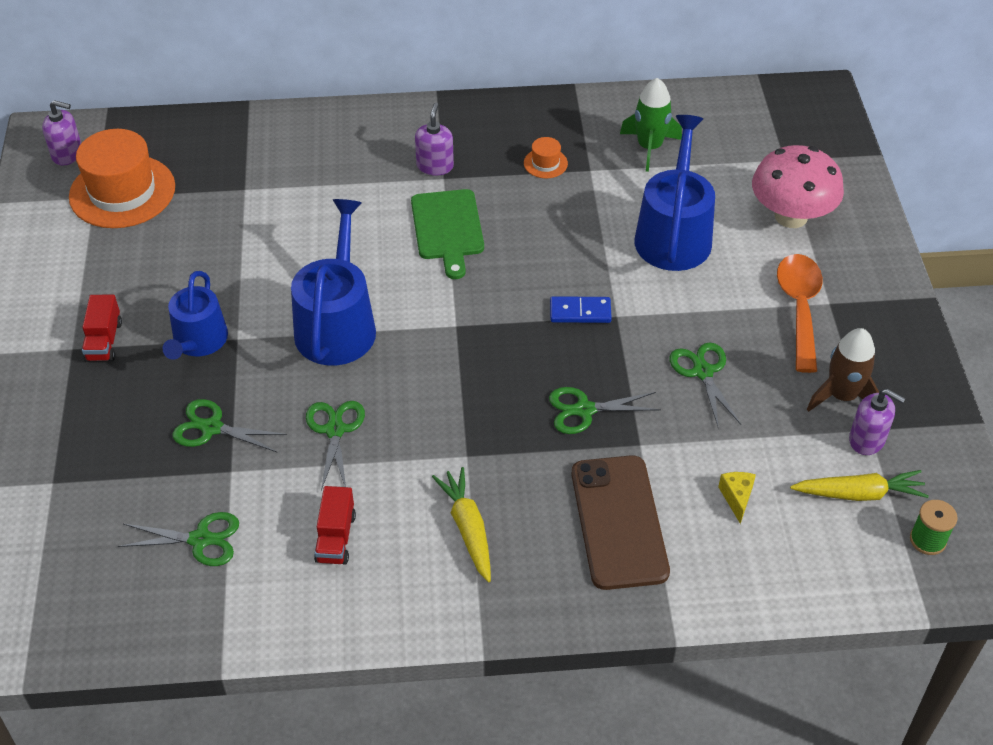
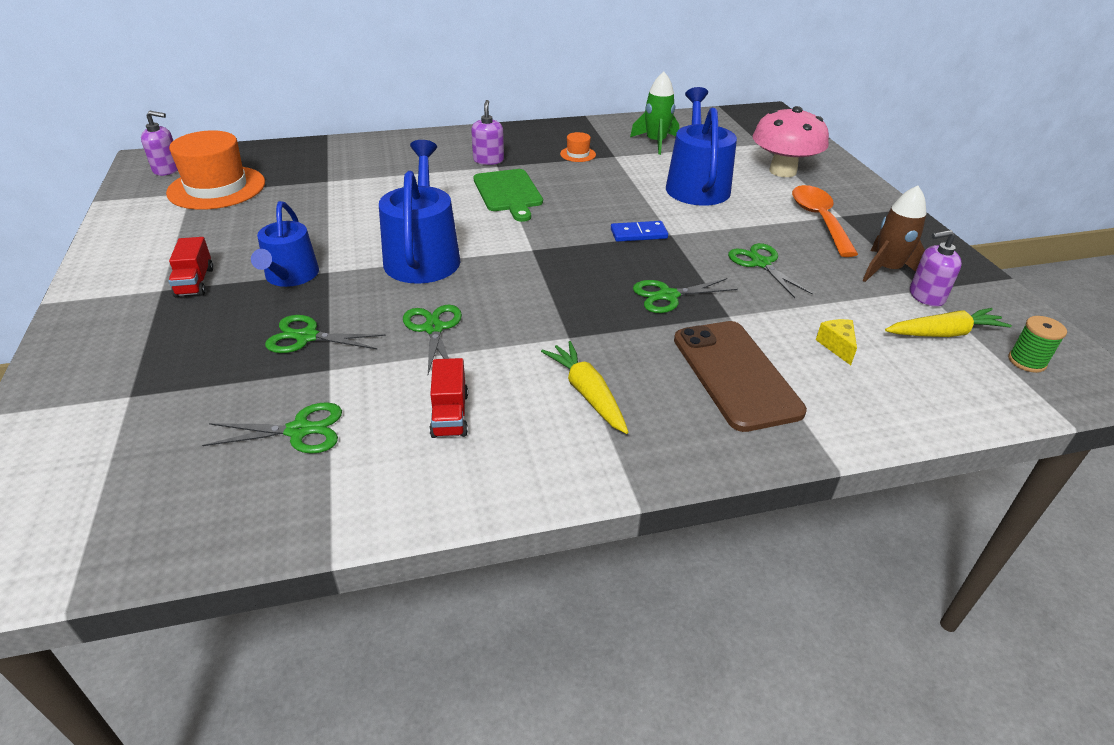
camera: 10 degrees left, 10 degrees down
(867, 440) = (926, 296): purple soap dispenser -> purple soap dispenser turned 150 degrees clockwise

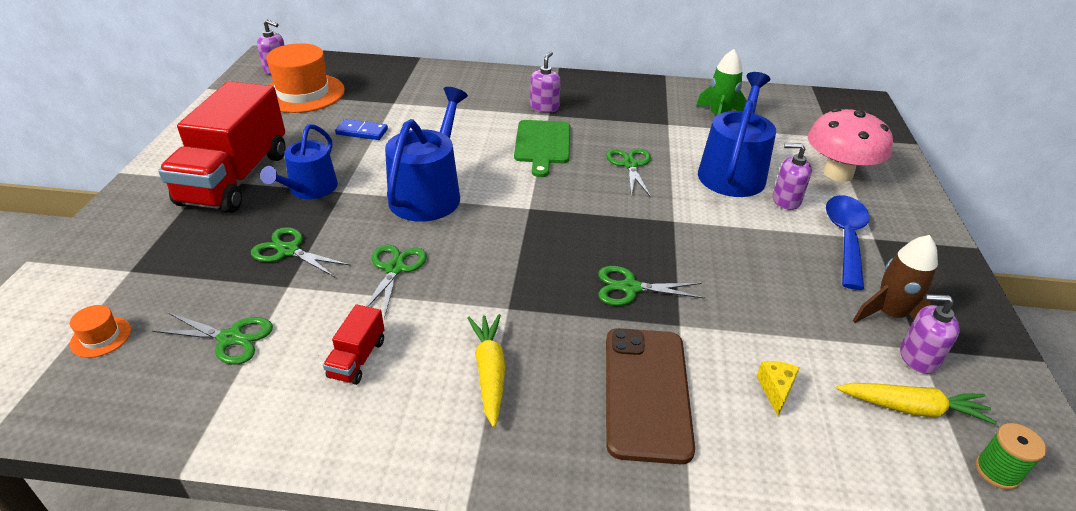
camera: 20 degrees right, 0 degrees up
(195, 282) = (235, 178): red truck -> red truck, size x2.46
(578, 154) = (632, 116): orange hat -> orange hat (101, 337)
(638, 234) = (641, 213): blue domino -> blue domino (362, 132)
(754, 200) = (786, 200): none -> purple soap dispenser
(760, 263) = (749, 274): green scissors -> green scissors (630, 164)
(819, 220) = (845, 238): orange spoon -> blue spoon

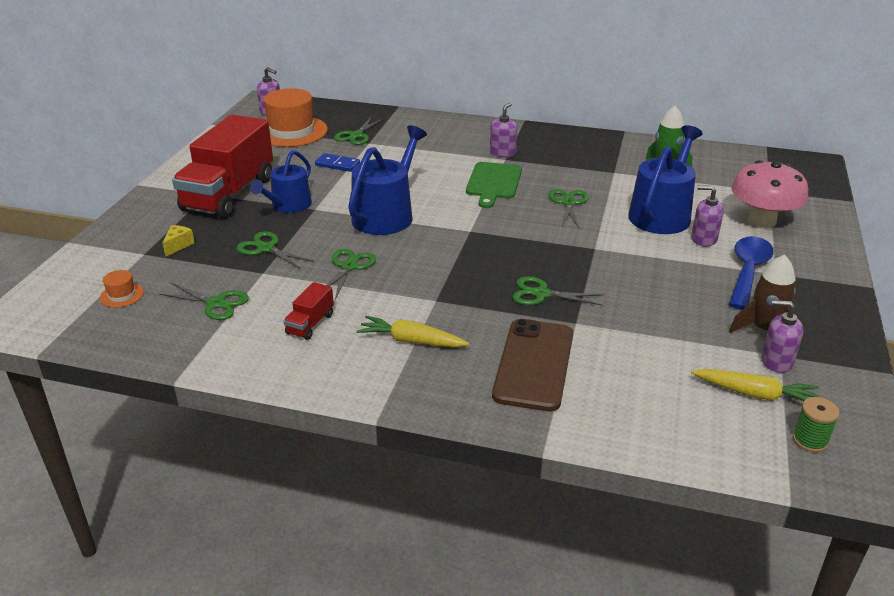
camera: 10 degrees right, 5 degrees down
(378, 95) = (356, 136): none -> green scissors
(489, 372) = (411, 341): yellow carrot -> yellow carrot turned 75 degrees counterclockwise
(776, 390) = (642, 372): yellow cheese -> yellow cheese (178, 245)

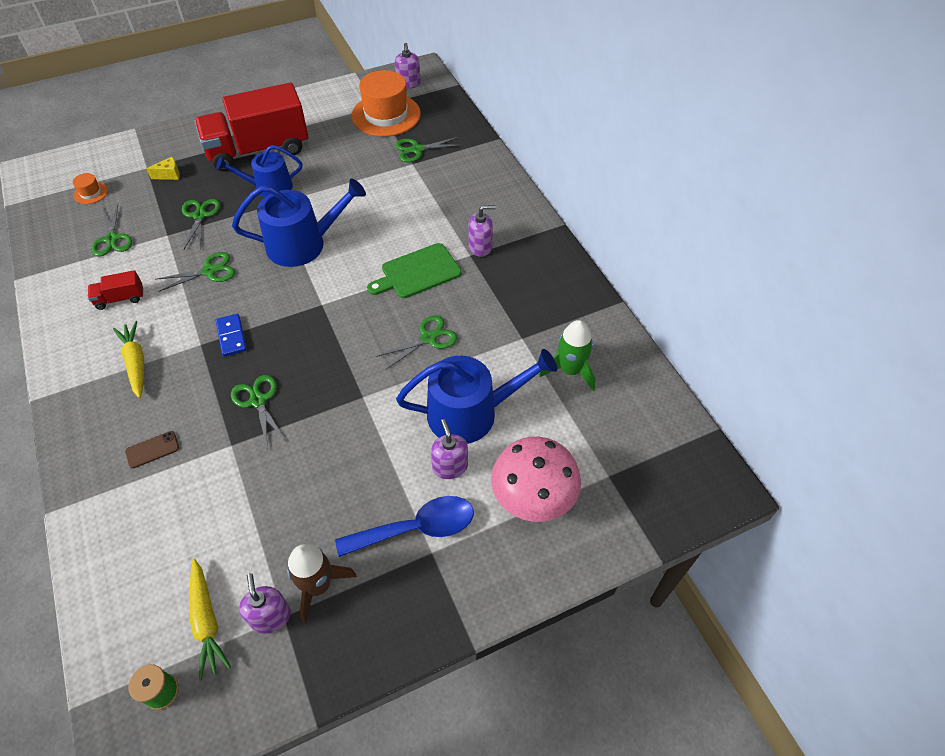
camera: 50 degrees right, 20 degrees up
(337, 164) = (357, 171): blue domino -> blue domino (231, 336)
(534, 364) = (152, 449): brown phone -> brown phone, size x0.42

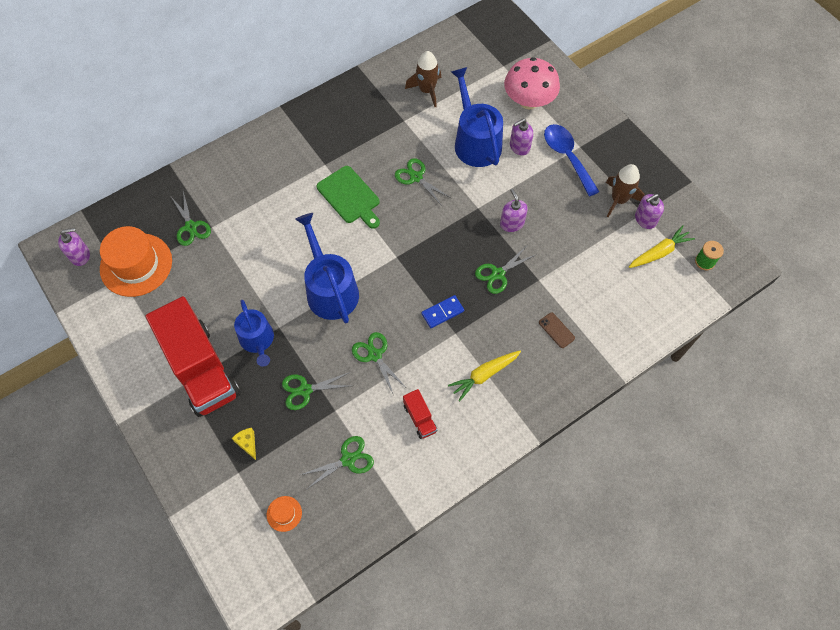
camera: 100 degrees left, 10 degrees up
(480, 247) = (314, 158): purple soap dispenser -> purple soap dispenser (512, 223)
(570, 370) = (427, 90): green rocket -> brown rocket

